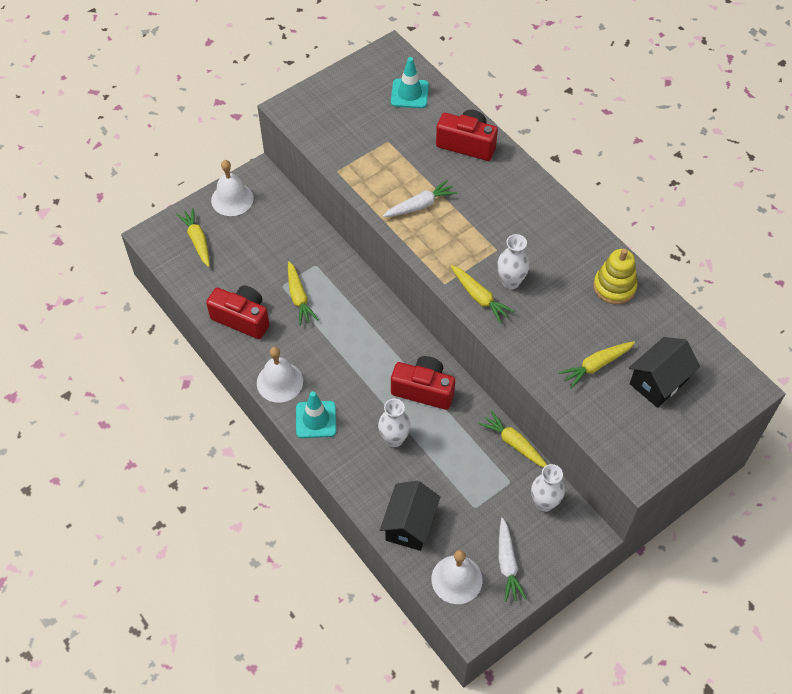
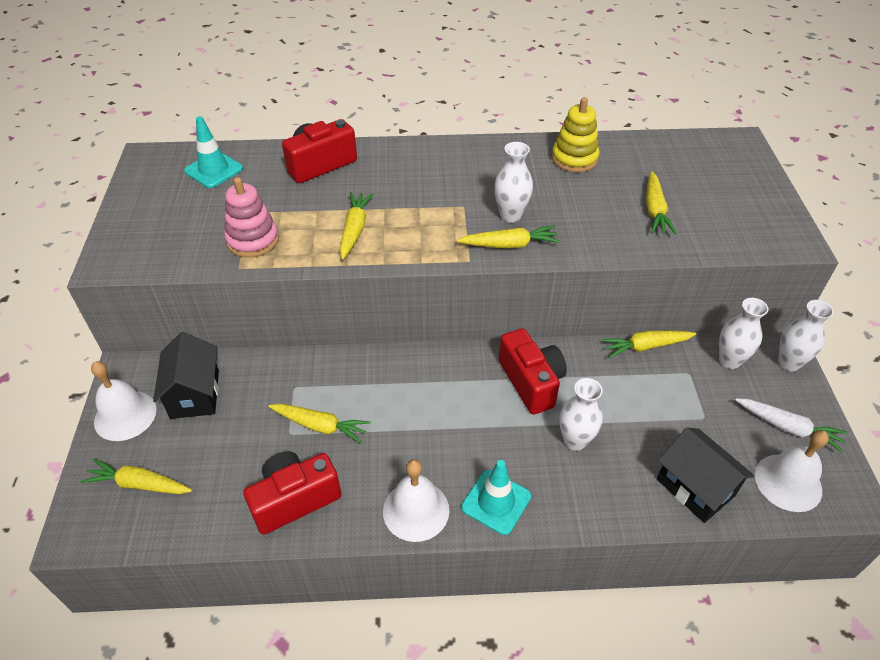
camera: 55 degrees left, 10 degrees down
(365, 161) = (253, 240): none -> pink stacking toy
(420, 205) = (354, 229): white carrot -> yellow carrot
(423, 390) = (531, 382): red camera -> red camera turned 105 degrees clockwise
(575, 544) = (788, 363): none -> white vase
(658, 382) = (700, 183): black house -> black house (195, 394)

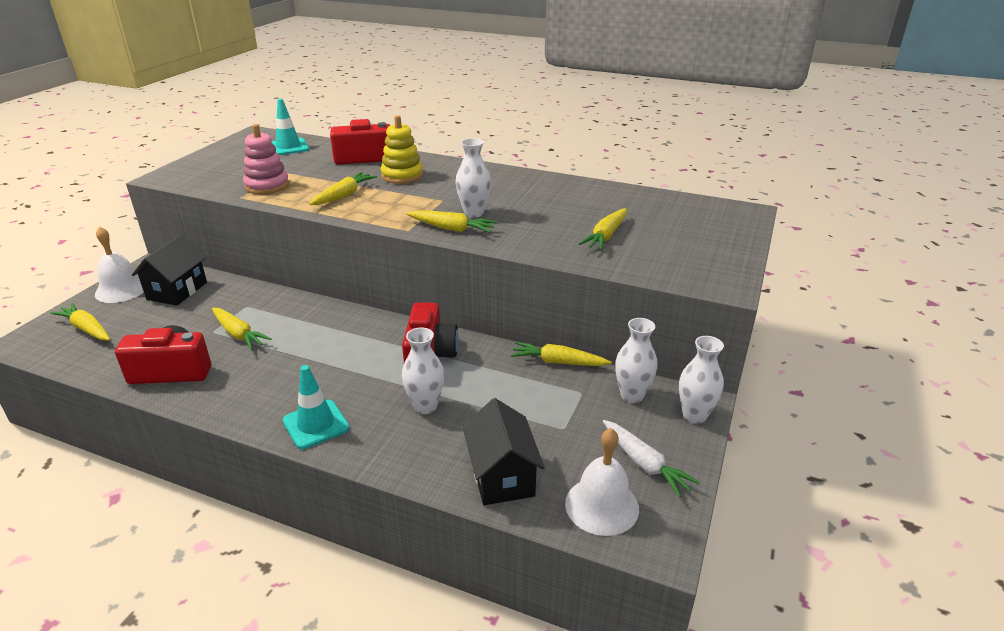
camera: 25 degrees right, 15 degrees down
(416, 510) = (249, 408): white bell -> none
(574, 158) = (570, 192): yellow stacking toy -> yellow stacking toy (402, 176)

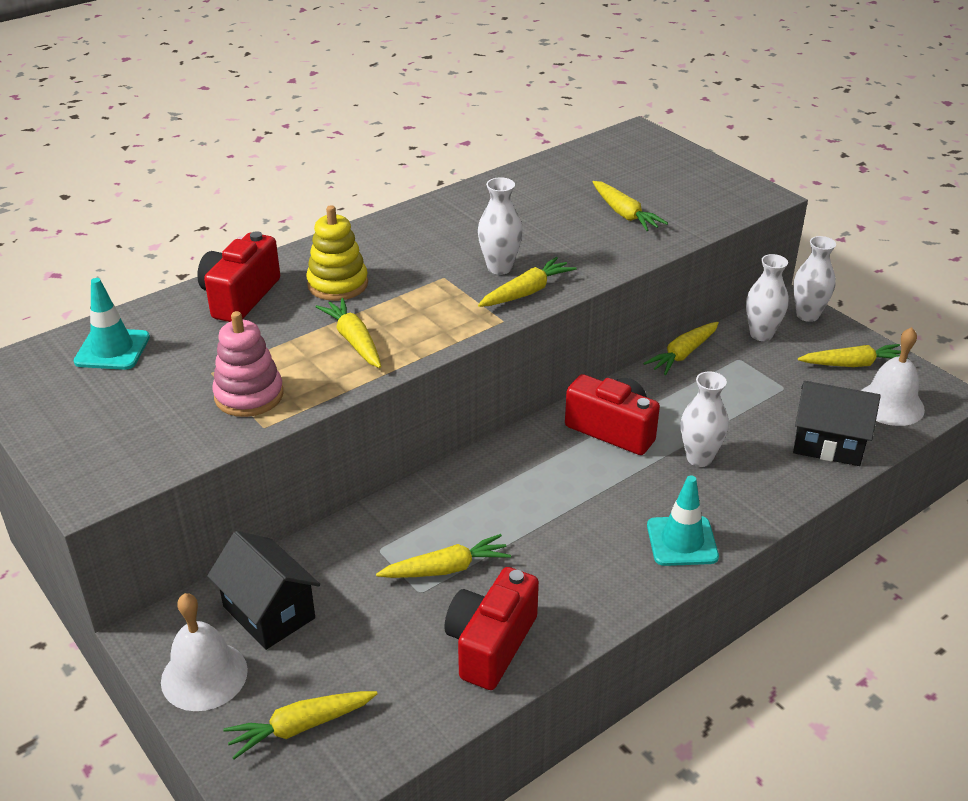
camera: 60 degrees left, 5 degrees up
(644, 464) = (852, 364): white carrot -> yellow carrot

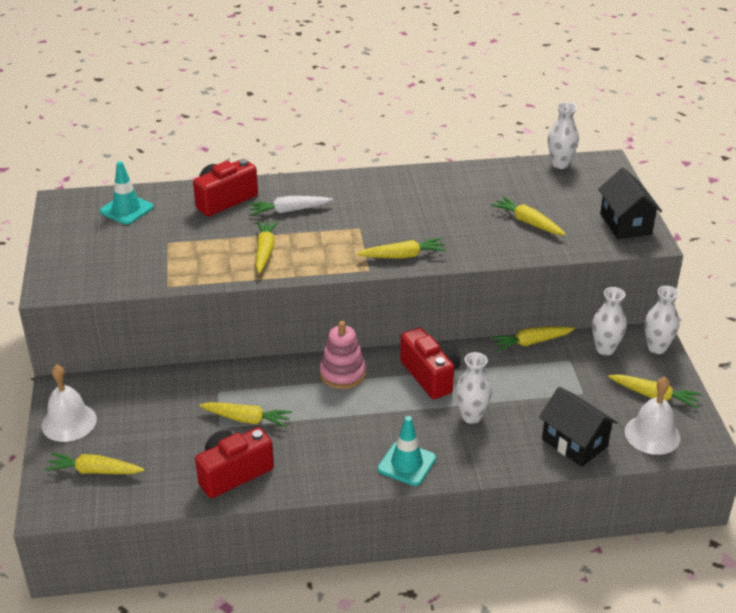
camera: 30 degrees right, 0 degrees up
(249, 395) = (175, 264): pink stacking toy -> pink stacking toy (342, 374)
(269, 612) = (129, 402): black house -> black house (625, 224)
(337, 284) = (289, 211): yellow stacking toy -> white carrot
(499, 268) = (402, 233): white vase -> white vase (560, 164)
(624, 214) = (528, 222): yellow carrot -> yellow carrot turned 135 degrees clockwise

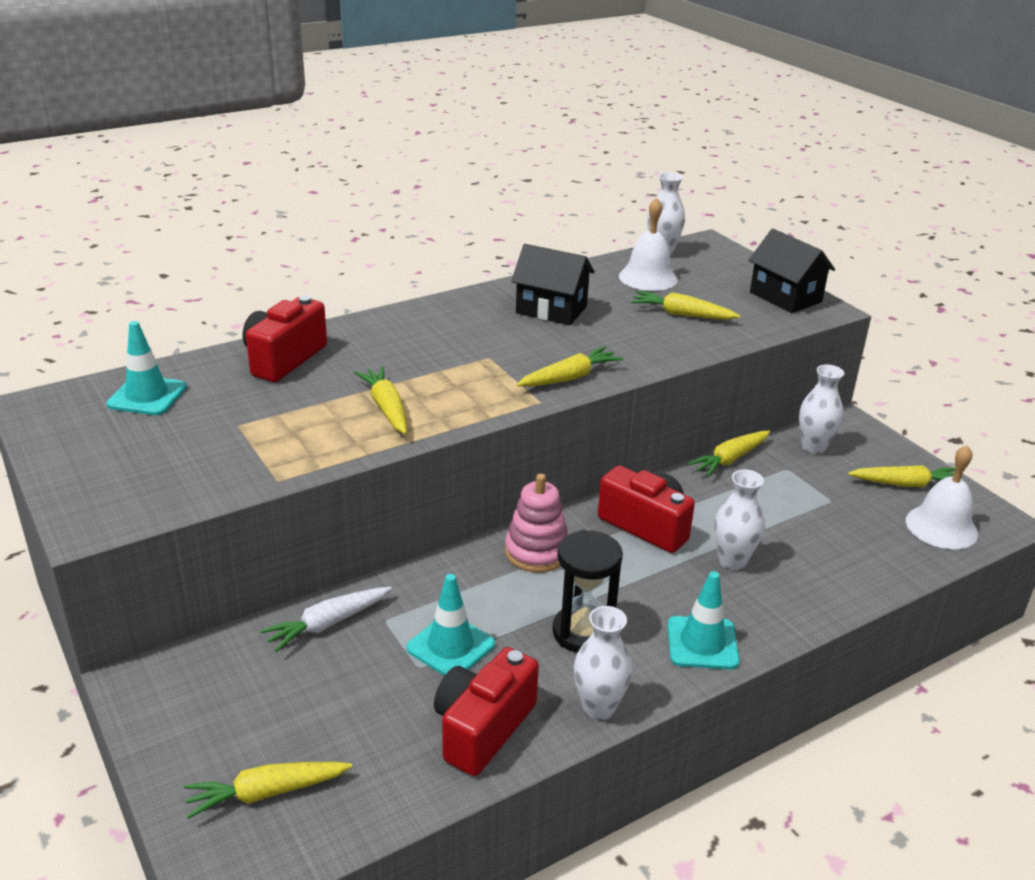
camera: 25 degrees left, 5 degrees down
(69, 422) = (179, 729): white bell -> white bell (648, 277)
(247, 419) = (450, 646): yellow carrot -> turquoise traffic cone
(289, 211) = (382, 355): white carrot -> white carrot (327, 624)
(334, 434) = (583, 632): none -> black hourglass
(574, 443) = (871, 560): black house -> black house (551, 310)
(657, 348) = (864, 433): white vase -> white vase (598, 708)

